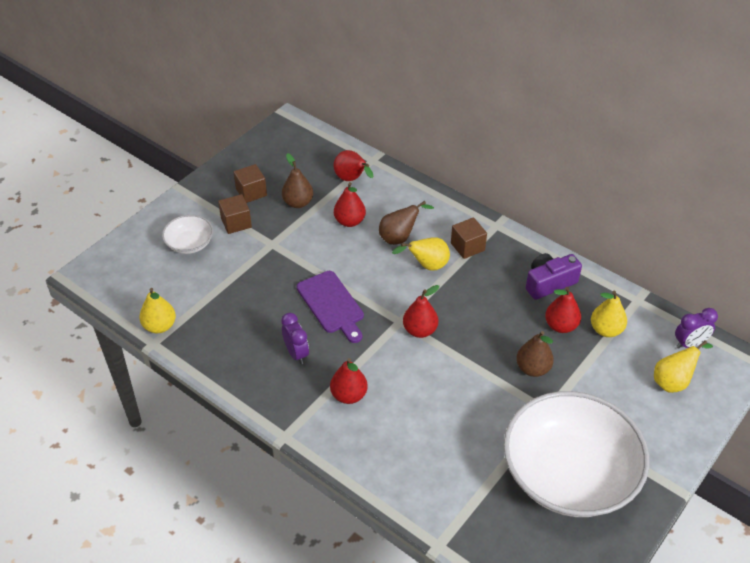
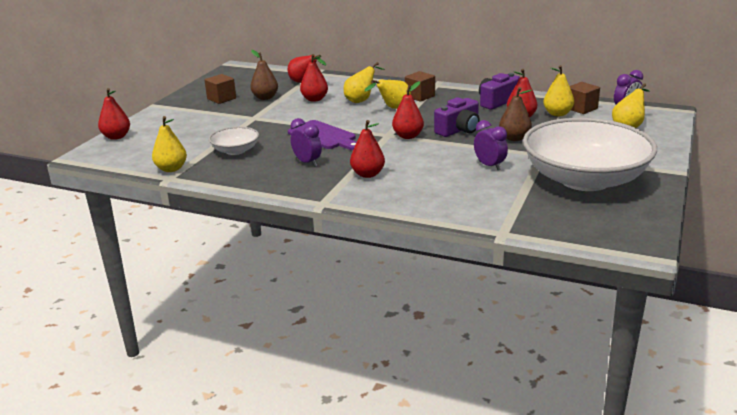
camera: 15 degrees left, 20 degrees down
(123, 245) = (116, 137): none -> red pear
(189, 243) = (179, 127): white bowl -> white bowl (235, 150)
(236, 223) = (216, 113): brown cube -> brown cube (581, 108)
(399, 238) = (361, 100): brown pear -> yellow pear
(480, 333) = (459, 130): none -> purple camera
(481, 417) = (489, 166): none -> purple clock

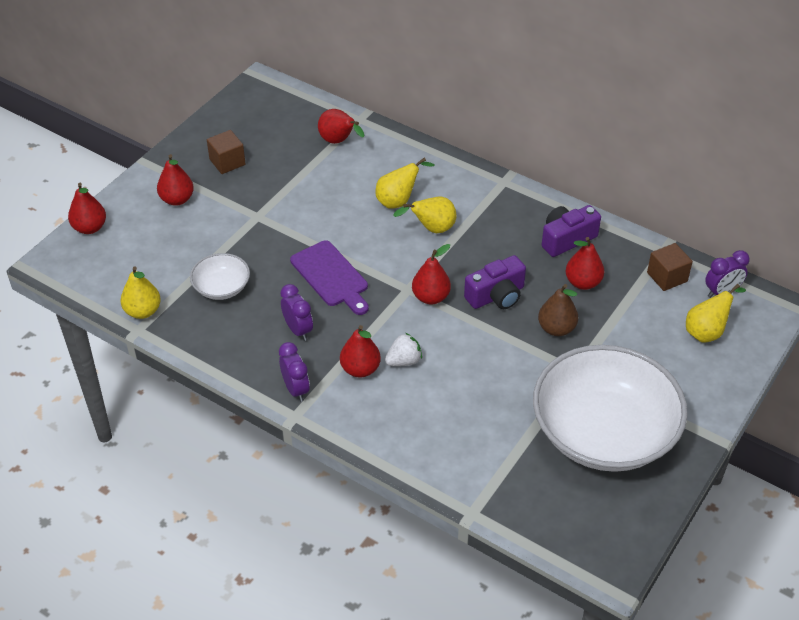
camera: 10 degrees right, 20 degrees up
(265, 98) = (281, 170): brown pear -> none
(314, 99) = (341, 187): red pear -> red pear (177, 199)
(402, 166) = (404, 361): none -> white strawberry
(420, 96) = (474, 206): brown cube -> none
(489, 166) = (505, 381): purple clock -> purple clock (295, 389)
(557, 114) = (631, 283): yellow pear -> none

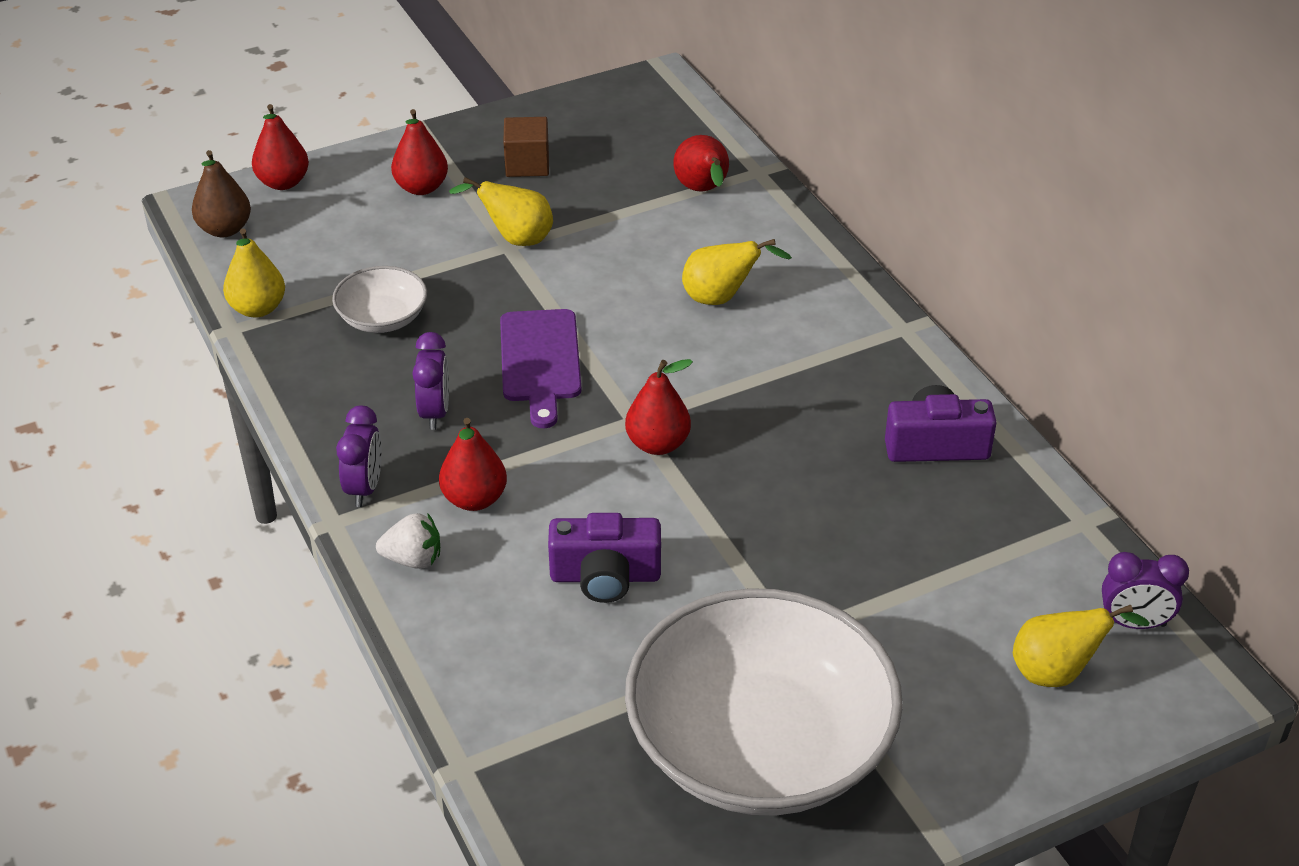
camera: 30 degrees right, 5 degrees down
(404, 361) = (544, 514): white strawberry -> white strawberry (413, 559)
(432, 229) = (738, 353): yellow pear -> yellow pear (515, 239)
(496, 296) = (757, 481): purple camera -> purple camera (605, 576)
(556, 328) = (811, 564): brown pear -> brown pear (225, 229)
(583, 282) = (909, 516): red pear -> none
(667, 277) = (1056, 563): brown cube -> none

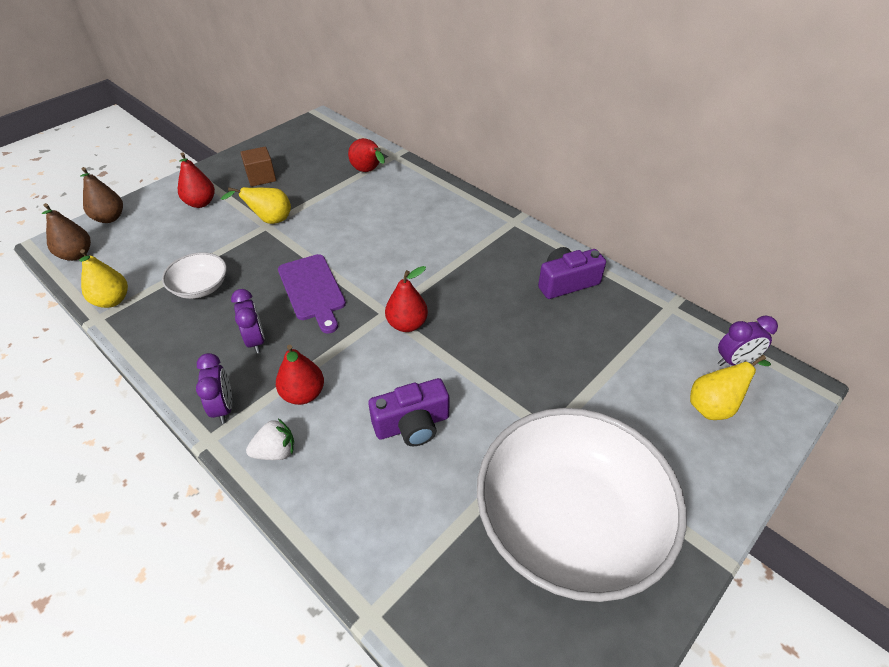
camera: 20 degrees left, 5 degrees up
(283, 182) = (109, 218): red pear -> brown pear
(721, 298) = (405, 227): yellow pear -> none

